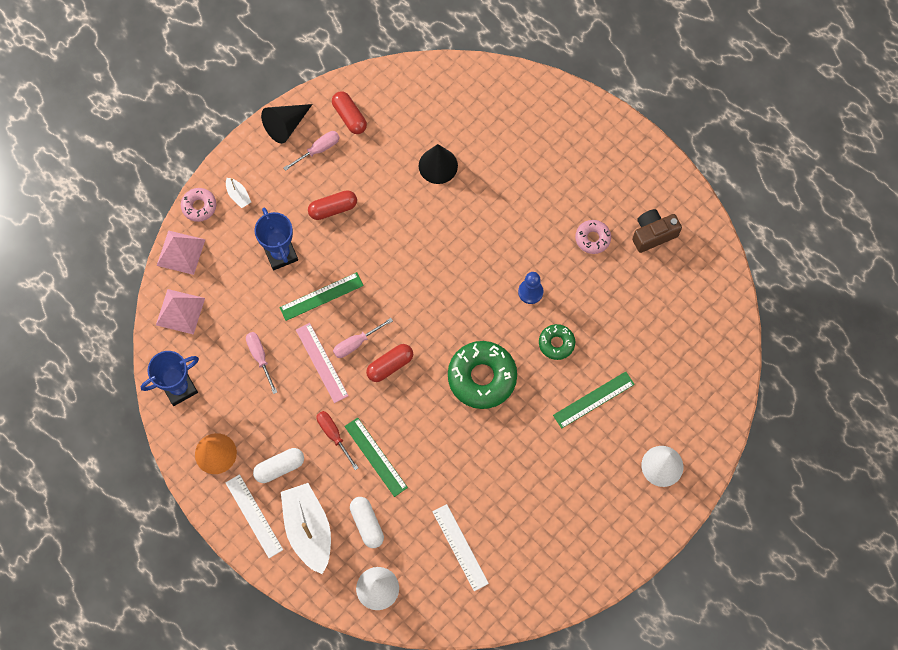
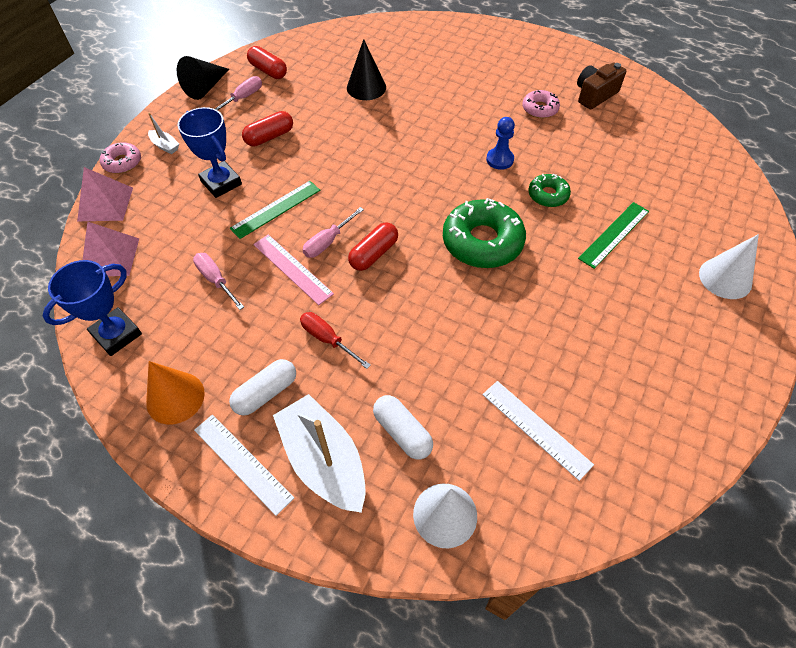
camera: 15 degrees left, 15 degrees down
(376, 456) = (388, 350): green ruler -> none

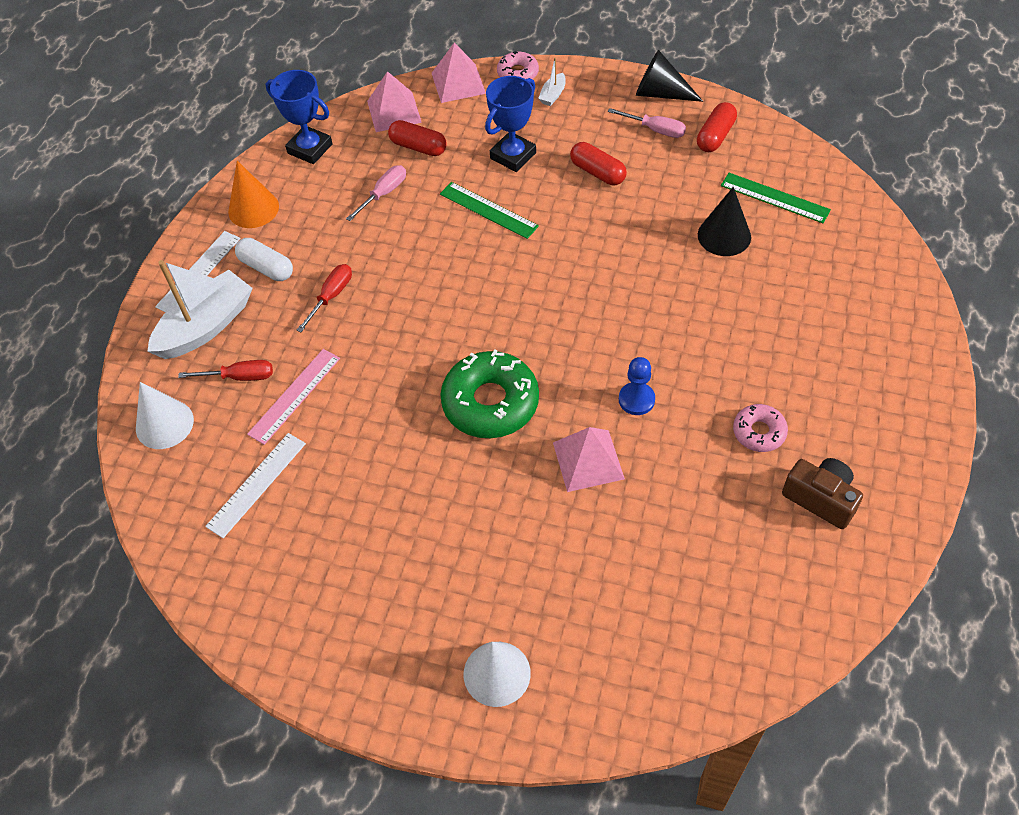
camera: 80 degrees right, 0 degrees up
(292, 268) = (411, 246): pink ruler -> pink ruler (295, 396)
(328, 242) = (454, 265): pink screwdriver -> none
(374, 254) = (447, 307): red capsule -> red capsule (418, 147)
(402, 432) = (240, 377): white capsule -> red screwdriver
(548, 195) = (588, 460): green donut -> pink pyramid
(614, 234) = (539, 540): green ruler -> green ruler (774, 198)

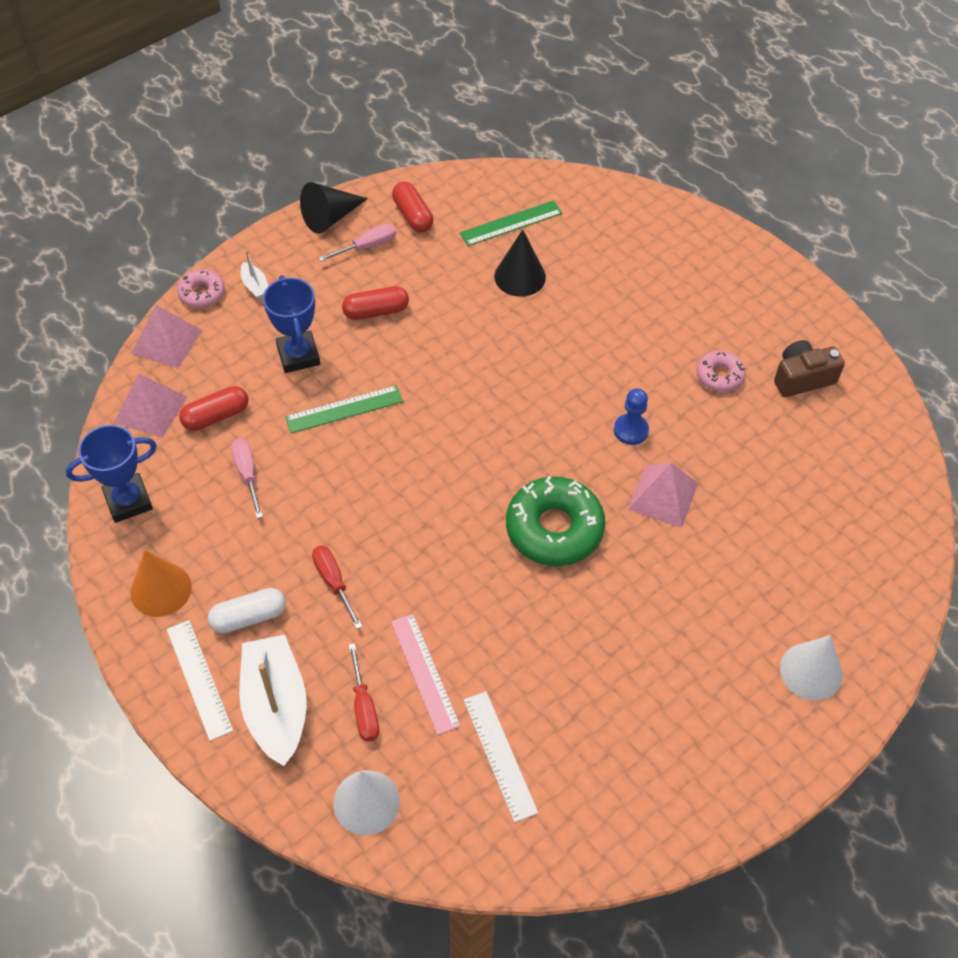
camera: 60 degrees left, 0 degrees up
(240, 377) = (364, 707): red screwdriver -> red screwdriver turned 135 degrees clockwise

